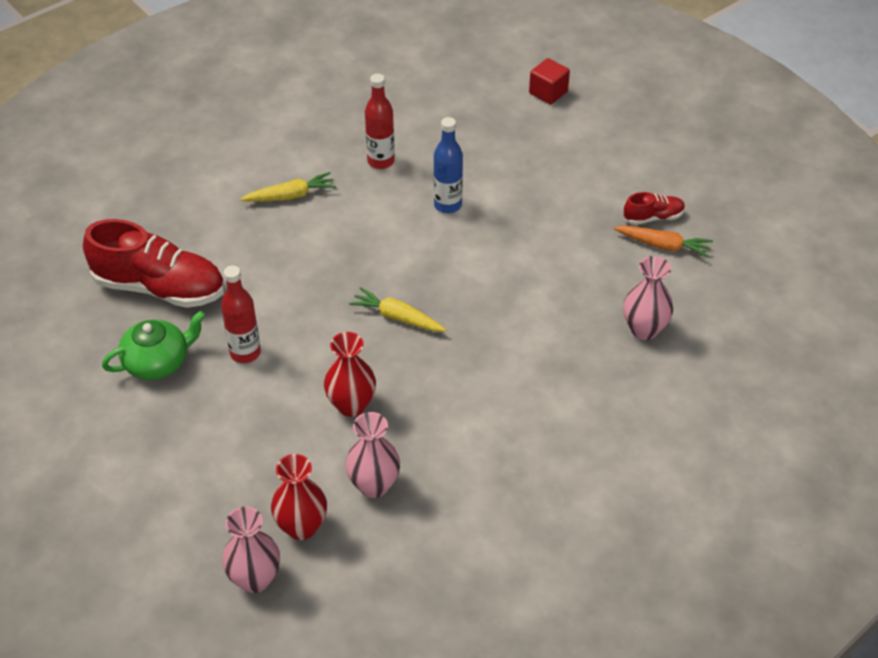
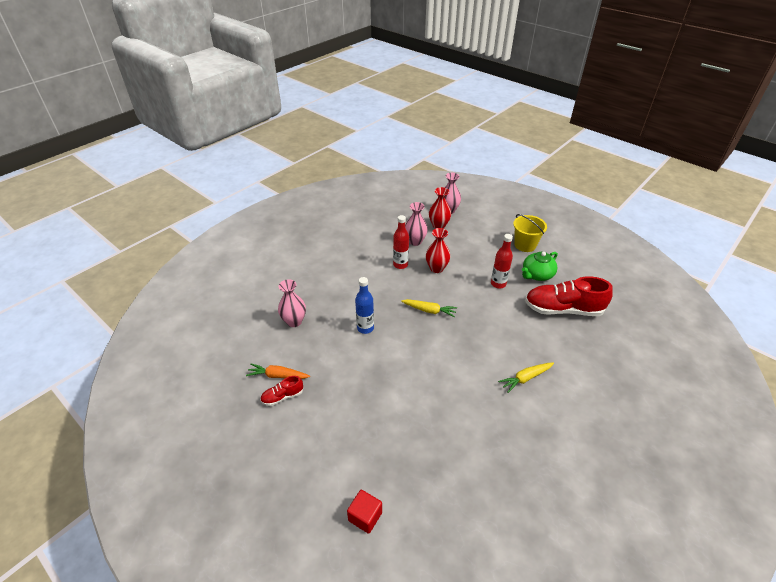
camera: 170 degrees right, 5 degrees down
(133, 439) = (525, 245): none -> yellow bucket
(381, 161) = (479, 417): red bottle -> red bottle (400, 265)
(447, 205) = (421, 386): blue bottle -> blue bottle (365, 328)

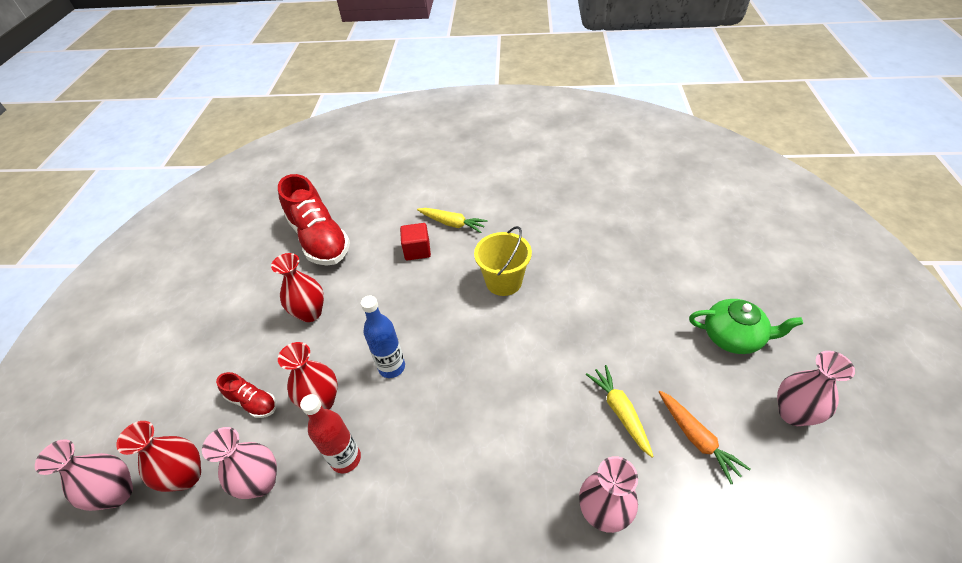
camera: 125 degrees left, 5 degrees up
(239, 426) = (793, 413): none -> pink vase
(282, 396) = (710, 404): red shoe -> red shoe (252, 402)
(365, 328) = (520, 402): blue bottle -> blue bottle (392, 367)
(365, 516) = (707, 244): red cube -> red cube (417, 250)
(429, 310) = (423, 353): yellow carrot -> yellow carrot (620, 412)
(498, 284) = (310, 313): red bottle -> red vase
(525, 245) = (193, 327): yellow bucket -> yellow bucket (503, 281)
(537, 275) = (263, 286): green teapot -> green teapot (733, 337)

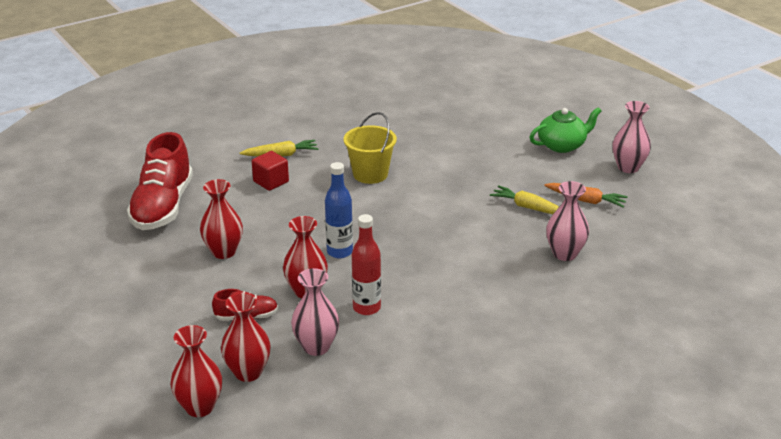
camera: 40 degrees left, 15 degrees down
(118, 493) = (200, 407): pink vase -> red vase
(319, 239) = (163, 207): red shoe -> red shoe turned 75 degrees clockwise

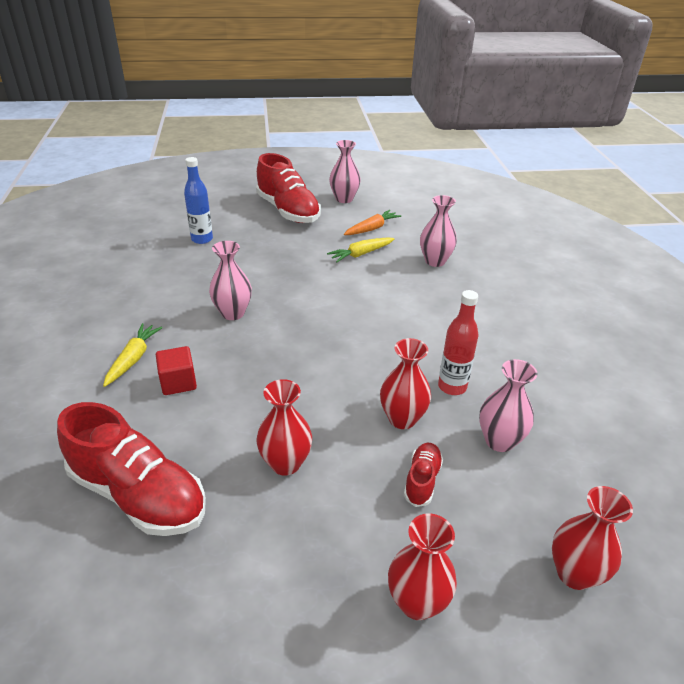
camera: 65 degrees left, 5 degrees up
(248, 372) = (523, 509): red vase -> red vase (417, 602)
(339, 252) = (350, 375): blue bottle -> blue bottle (202, 239)
(370, 174) = (233, 313): yellow bucket -> pink vase
(562, 145) = (288, 211): green teapot -> red shoe

